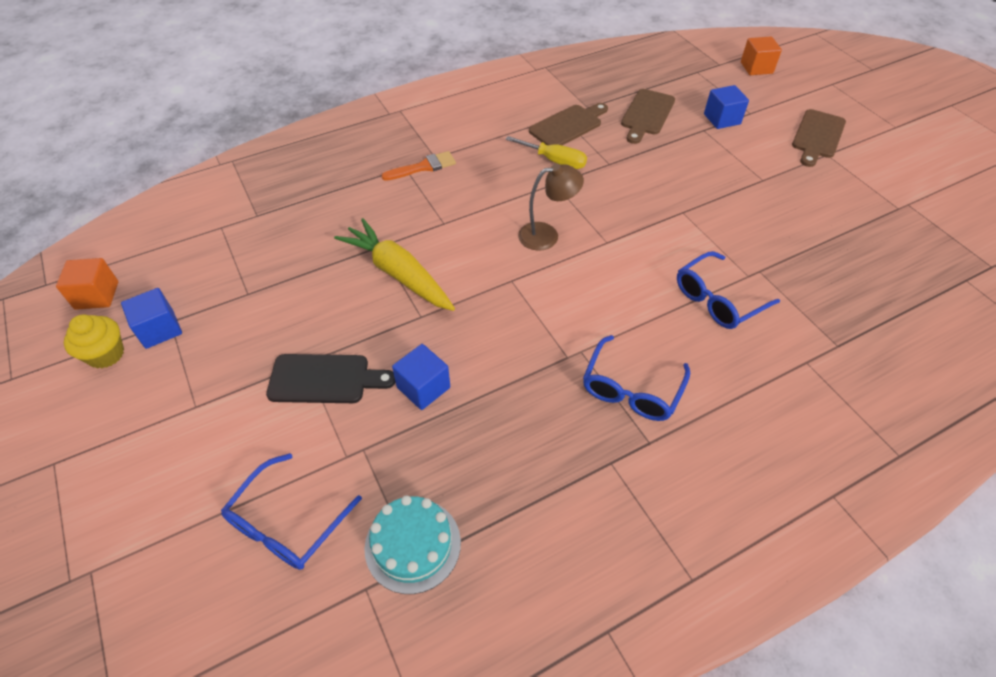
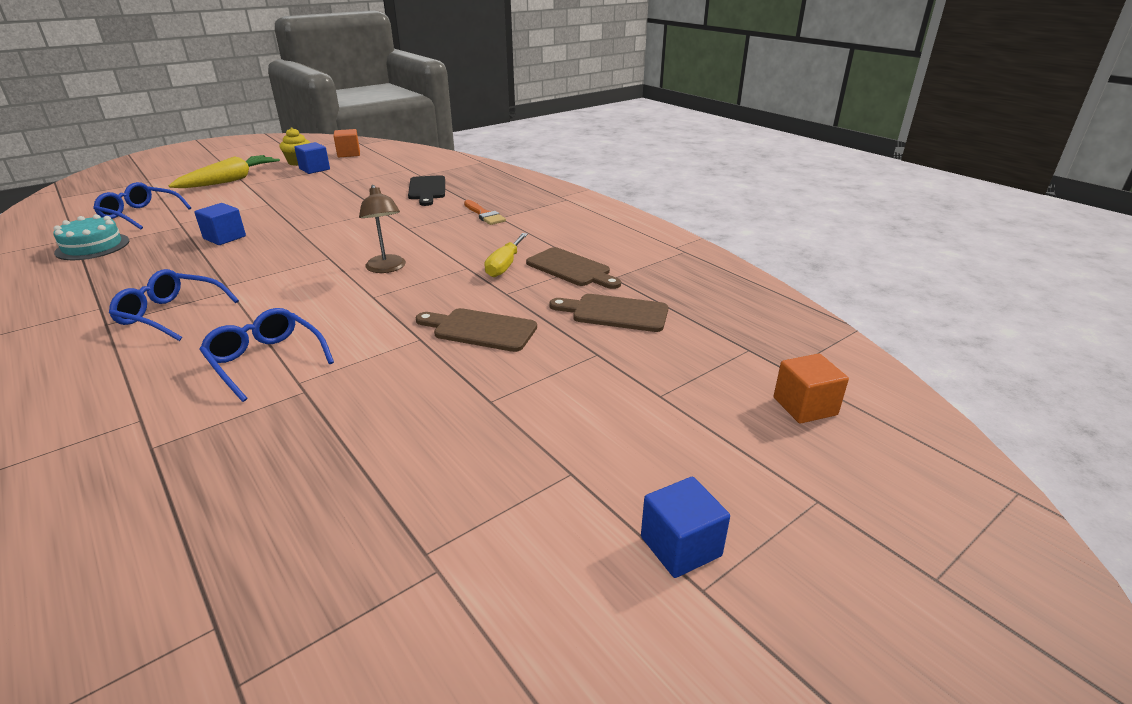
camera: 80 degrees right, 20 degrees down
(324, 379) = (250, 210): black cutting board -> black cutting board (427, 189)
(398, 273) = (348, 219): yellow carrot -> yellow carrot (230, 180)
(722, 119) = (630, 369): blue cube -> blue cube (680, 546)
(817, 136) = (621, 465): brown cutting board -> brown cutting board (480, 330)

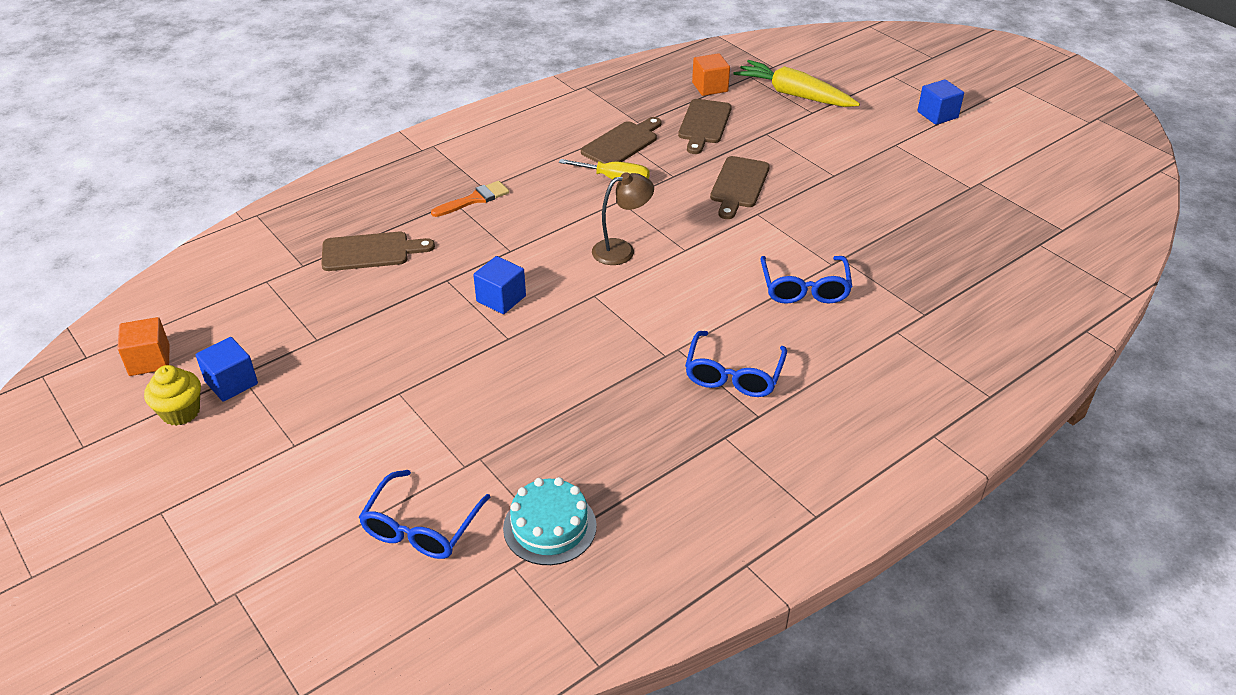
camera: 90 degrees left, 10 degrees up
(224, 237) = (527, 399): blue cube -> blue cube (501, 299)
(230, 180) = (265, 473): yellow carrot -> yellow carrot (794, 94)
(266, 360) = (804, 288): blue glasses -> blue glasses turned 45 degrees counterclockwise
(427, 189) = (370, 252): black cutting board -> brown cutting board
(805, 406) = (812, 67): orange cube -> orange cube (710, 87)

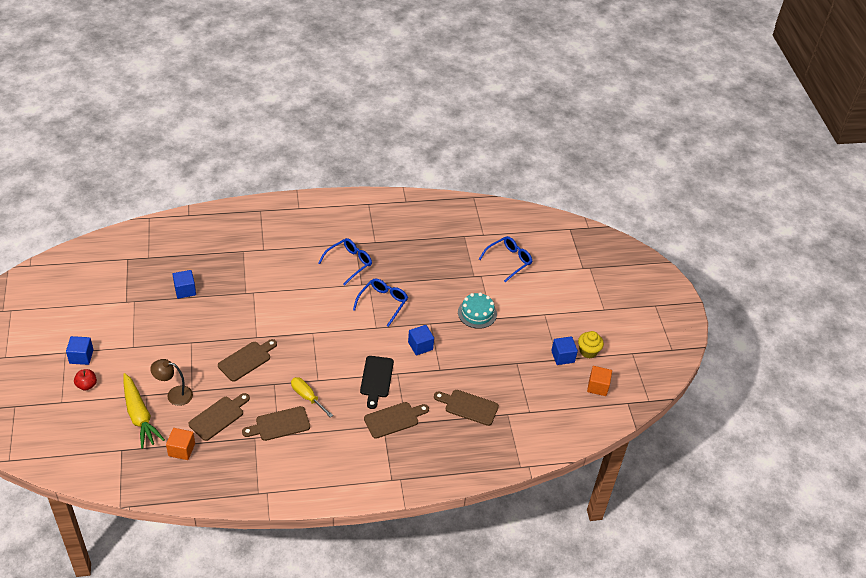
camera: 155 degrees left, 5 degrees up
(474, 199) = (394, 419): orange brush -> brown cutting board
(536, 232) = (376, 379): none -> black cutting board
(549, 527) = (463, 241): turquoise cake -> turquoise cake (477, 313)
(622, 250) = (343, 347): brown lamp -> brown lamp (174, 395)
(804, 288) = (279, 286): blue glasses -> blue glasses (383, 303)
(889, 96) = (86, 385): none -> red apple
(927, 226) = (185, 290): none -> blue cube

